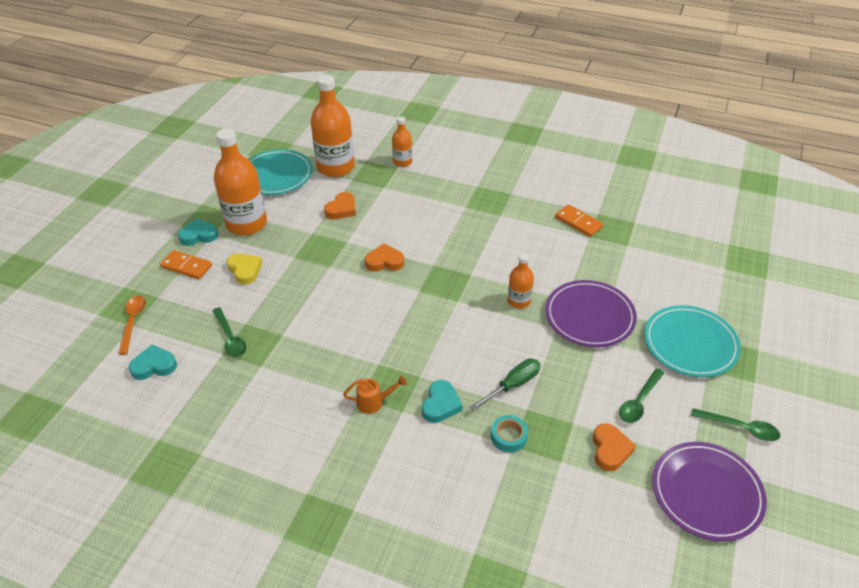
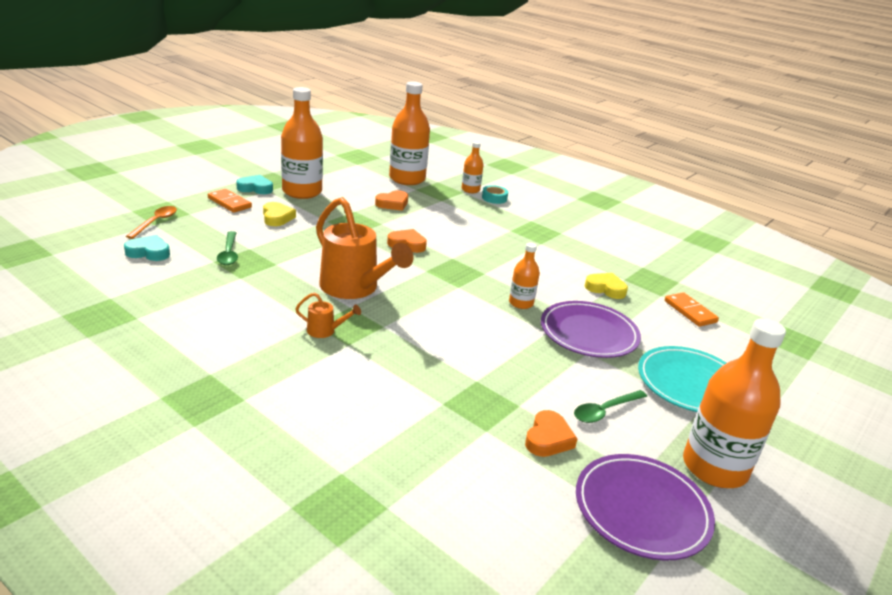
camera: 15 degrees right, 15 degrees down
(276, 175) = (350, 171): turquoise plate -> none
(369, 339) = (354, 288): none -> orange watering can
(441, 404) = (389, 351): turquoise heart -> none
(509, 437) = (443, 395): turquoise tape -> turquoise tape (494, 198)
(513, 385) = (473, 359): green screwdriver -> none
(578, 222) = (618, 267): orange domino -> orange domino (690, 311)
(579, 254) = (605, 289): none -> yellow heart
(740, 428) = (714, 467): green spoon -> orange bottle

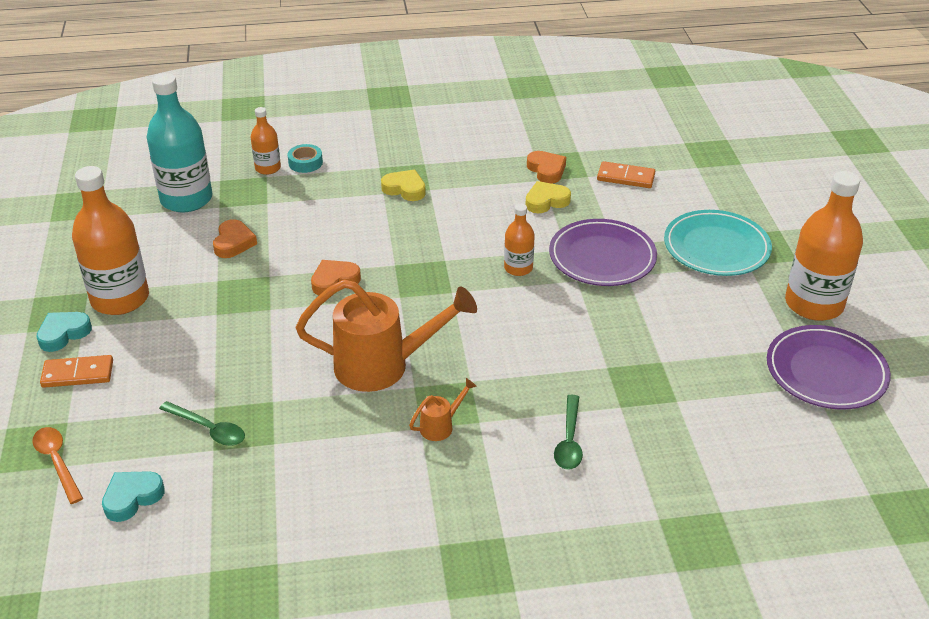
camera: 45 degrees left, 10 degrees up
(277, 217) = (163, 350): yellow heart -> yellow heart (405, 189)
(407, 179) = (186, 199): orange bottle -> turquoise bottle
(548, 438) = (714, 371): orange heart -> orange heart (546, 170)
(605, 411) = (708, 317): green spoon -> green spoon (569, 441)

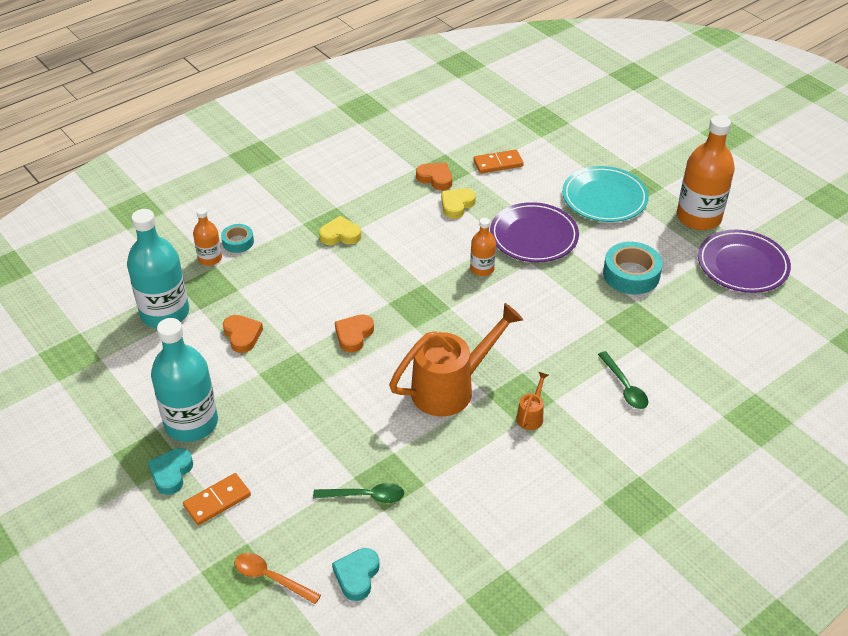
camera: 30 degrees left, 5 degrees up
(120, 299) = (191, 423): orange bottle -> turquoise bottle
(679, 332) = (631, 274): none -> turquoise tape

